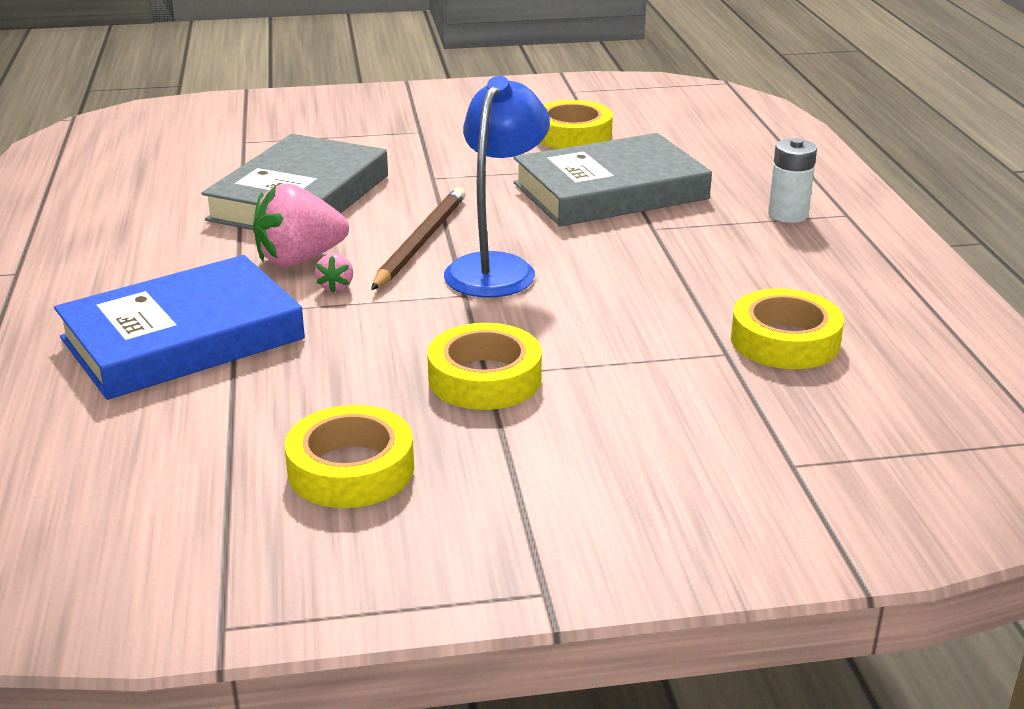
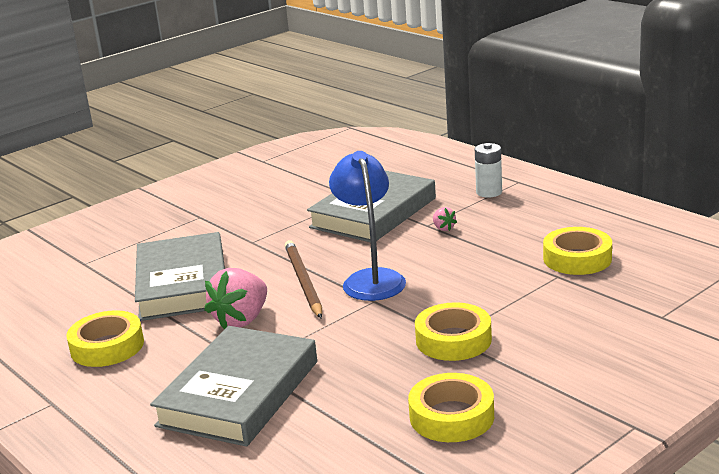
camera: 30 degrees left, 5 degrees down
(183, 339) = (239, 393): blue book -> grey book
(336, 286) = (290, 326): pink strawberry -> pink strawberry (443, 228)
(572, 135) = (302, 187): yellow tape -> yellow tape (107, 346)

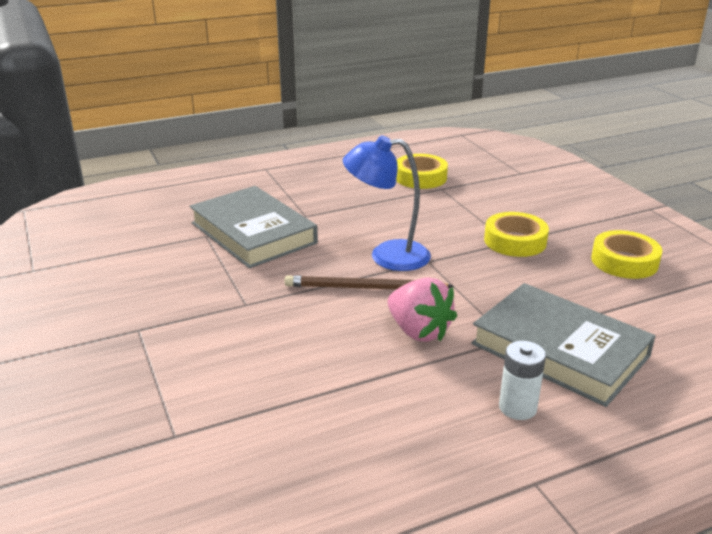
camera: 75 degrees left, 5 degrees up
(107, 346) = (423, 429): yellow tape -> none
(183, 284) = (308, 359): grey book -> none
(443, 228) = (320, 210): pink strawberry -> none
(489, 192) = (272, 182): white battery -> white battery (517, 407)

